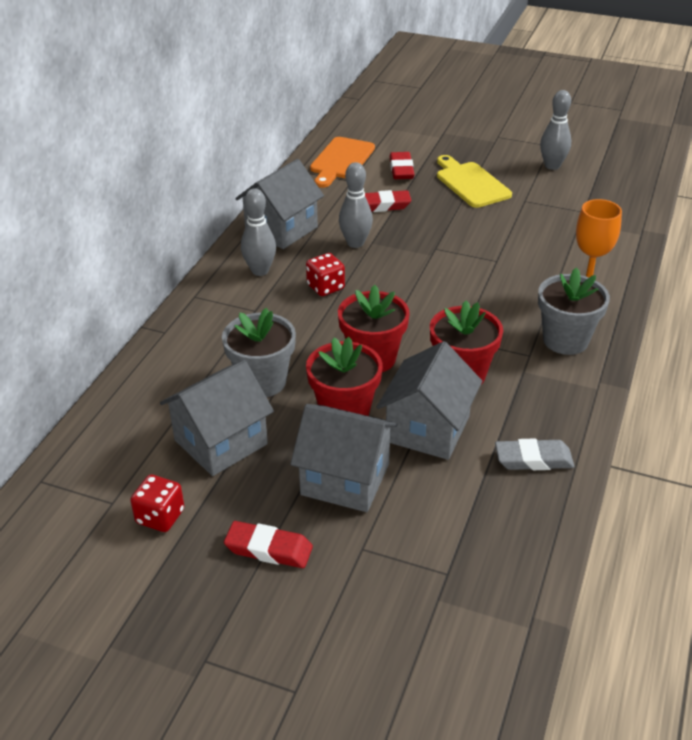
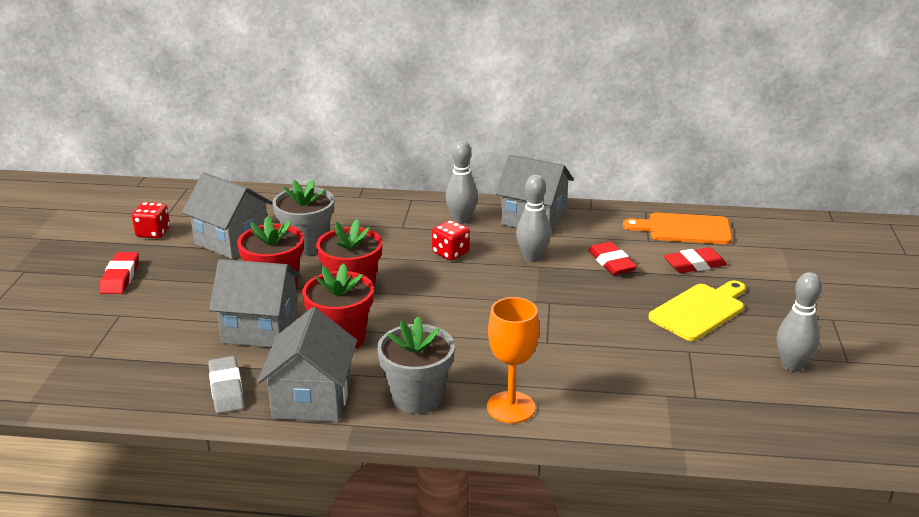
camera: 75 degrees right, 10 degrees down
(345, 479) = (194, 297): grey house -> grey house (312, 399)

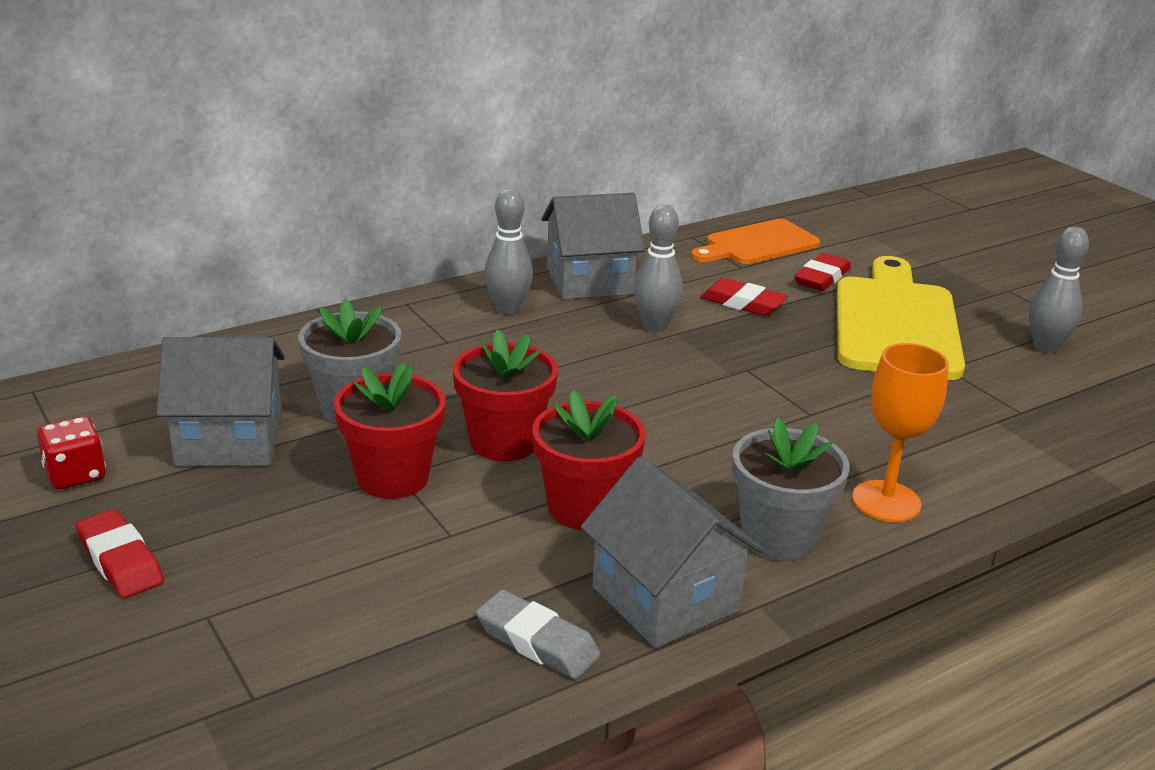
camera: 40 degrees left, 0 degrees up
(260, 328) = (459, 541): grey house -> none
(450, 253) = (556, 353): red dice -> none
(699, 311) = (896, 323): yellow cutting board -> yellow cutting board, size x1.60

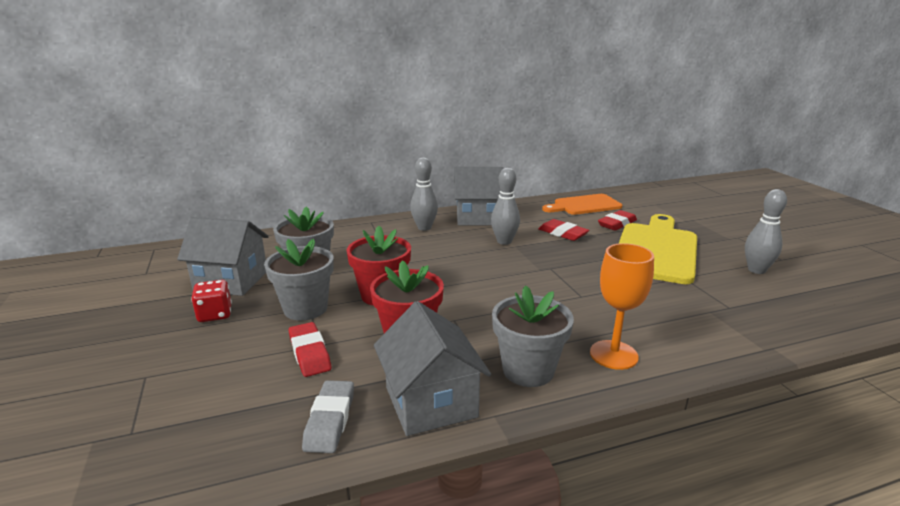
camera: 15 degrees right, 5 degrees down
(75, 475) = (140, 291): red dice -> red dice (215, 314)
(120, 561) = (124, 338): red eraser -> red eraser (309, 353)
(392, 477) = (305, 308): red flower pot -> grey flower pot
(537, 642) = (330, 420): grey eraser -> grey eraser turned 45 degrees clockwise

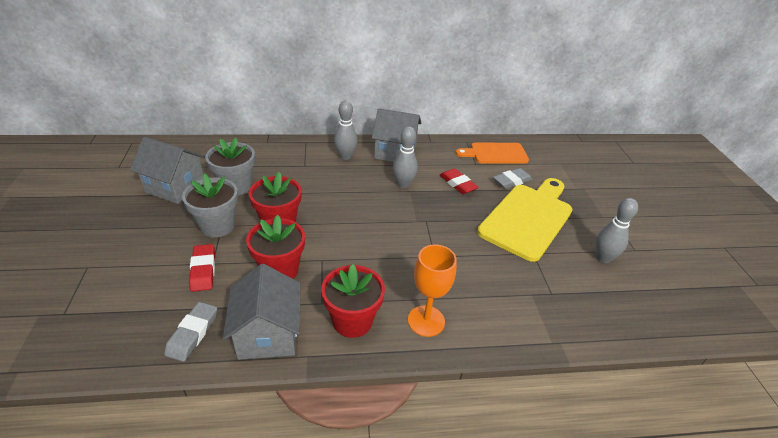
camera: 10 degrees right, 15 degrees up
(215, 314) = (152, 219): red dice -> none
(528, 370) = (352, 321): grey flower pot -> red flower pot
(617, 224) = (512, 181): red eraser -> grey eraser

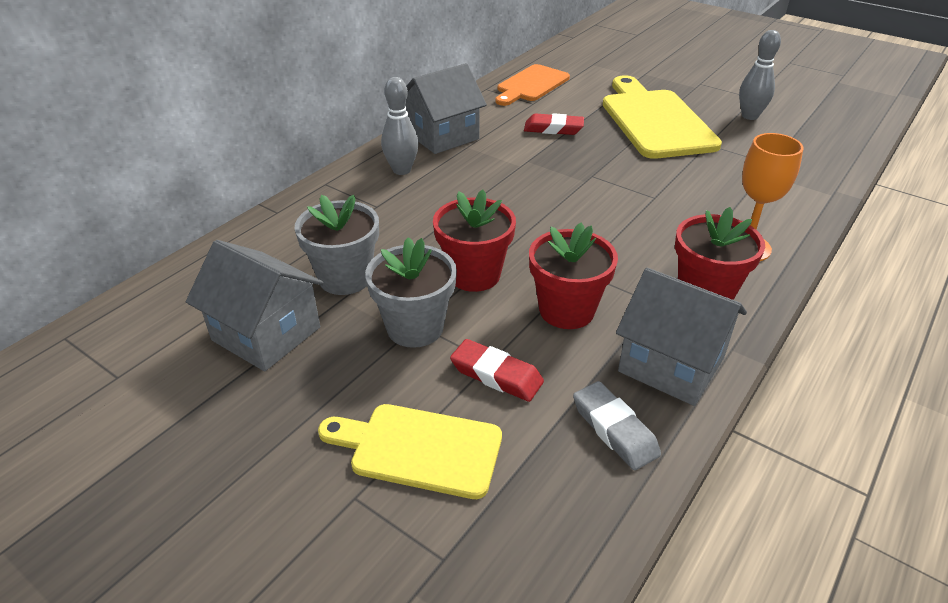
camera: 45 degrees left, 0 degrees up
(130, 271) = (419, 449): none -> yellow cutting board
(175, 187) = (266, 334): grey house -> grey house turned 60 degrees clockwise
(403, 184) = (510, 159): grey bowling pin -> none
(512, 181) = (588, 100): grey eraser -> none

